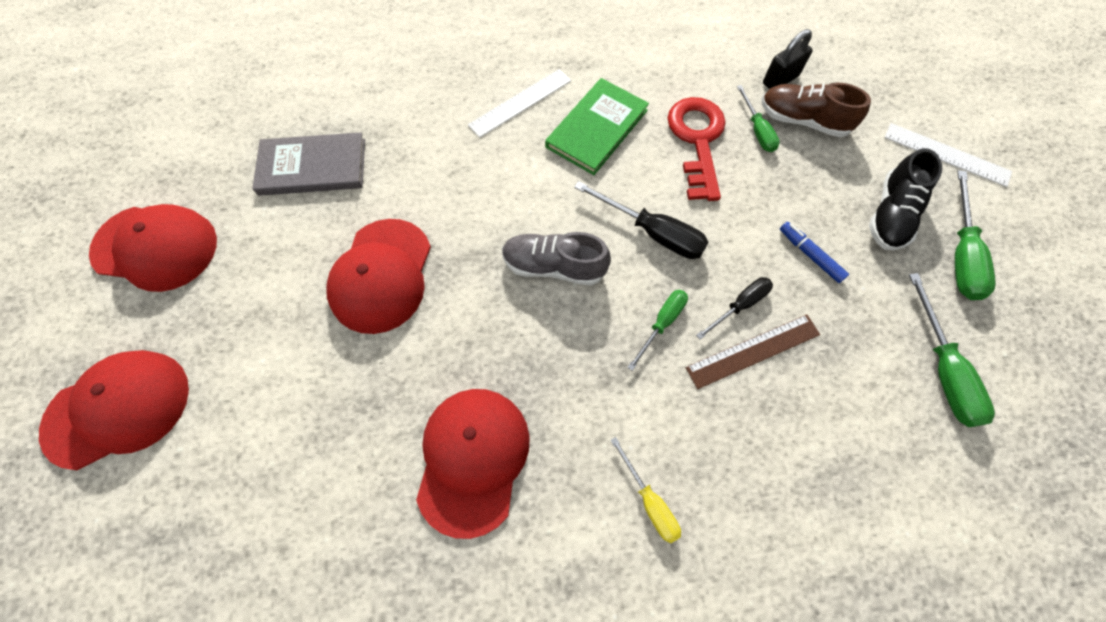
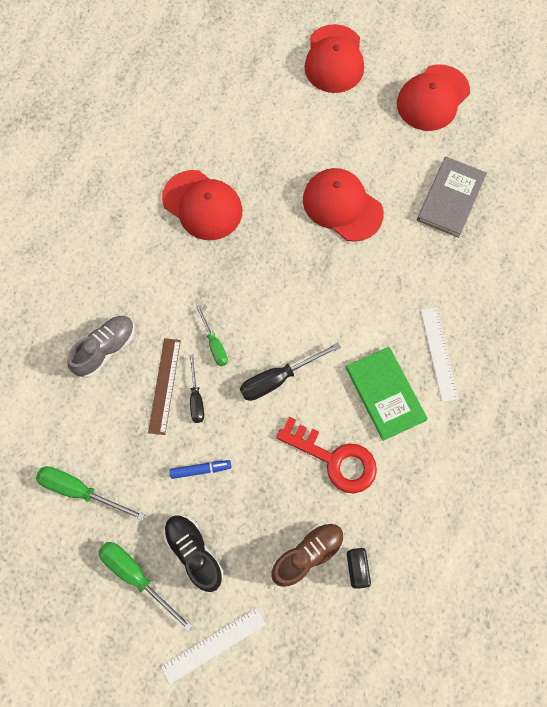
camera: 120 degrees right, 5 degrees up
(554, 266) = (290, 304): grey shoe -> grey shoe (105, 349)
(649, 501) = (125, 277): yellow screwdriver -> none
(757, 130) = (318, 511): green screwdriver -> none

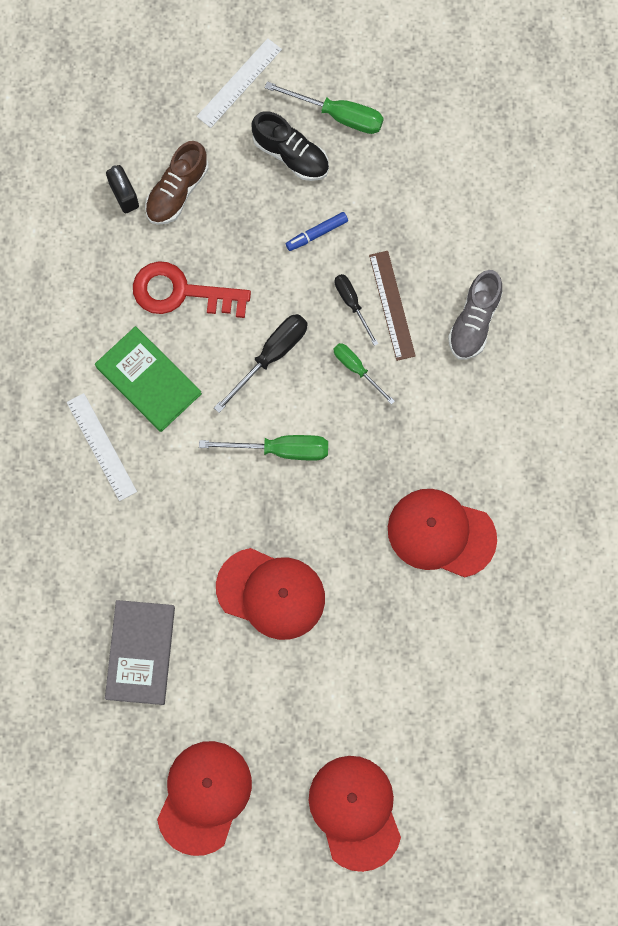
camera: 160 degrees right, 5 degrees up
(80, 491) = (430, 171): green screwdriver -> green screwdriver (280, 449)

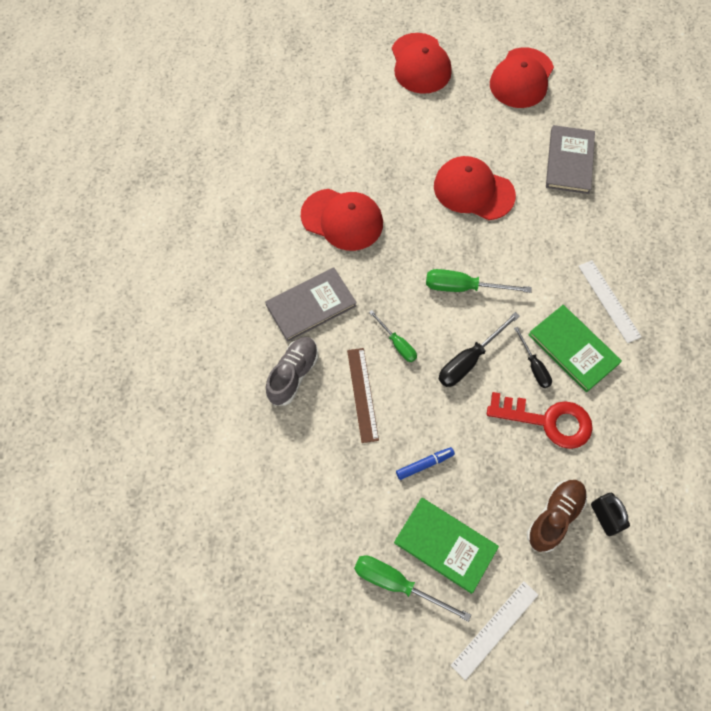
camera: 175 degrees left, 10 degrees down
(291, 154) = (445, 545): black shoe -> green book
(352, 304) = (397, 398): black screwdriver -> black screwdriver (534, 366)
(465, 409) = (311, 306): none -> grey book

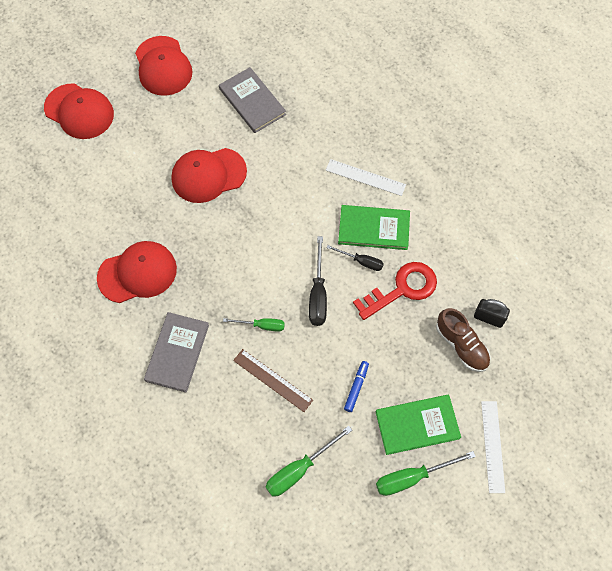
camera: 45 degrees left, 0 degrees up
(293, 374) = (213, 410): grey shoe -> none
(463, 287) = (267, 248): green screwdriver -> green screwdriver (299, 469)
(554, 517) = (461, 345): brown shoe -> brown shoe turned 150 degrees clockwise

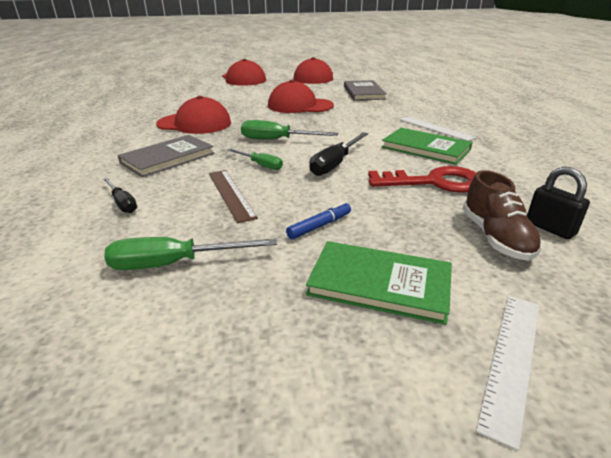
camera: 30 degrees right, 35 degrees down
(361, 261) = (398, 159): black screwdriver -> black screwdriver (122, 203)
(412, 477) = (328, 338): green screwdriver -> green screwdriver (277, 140)

